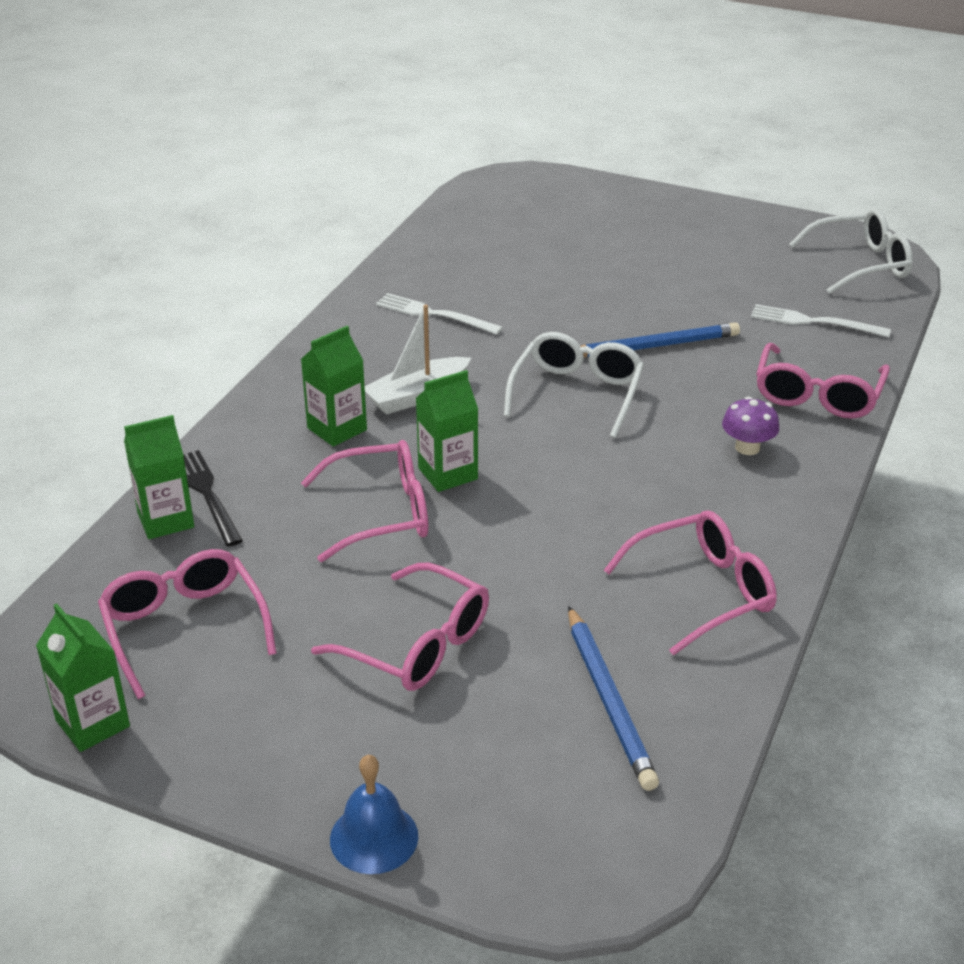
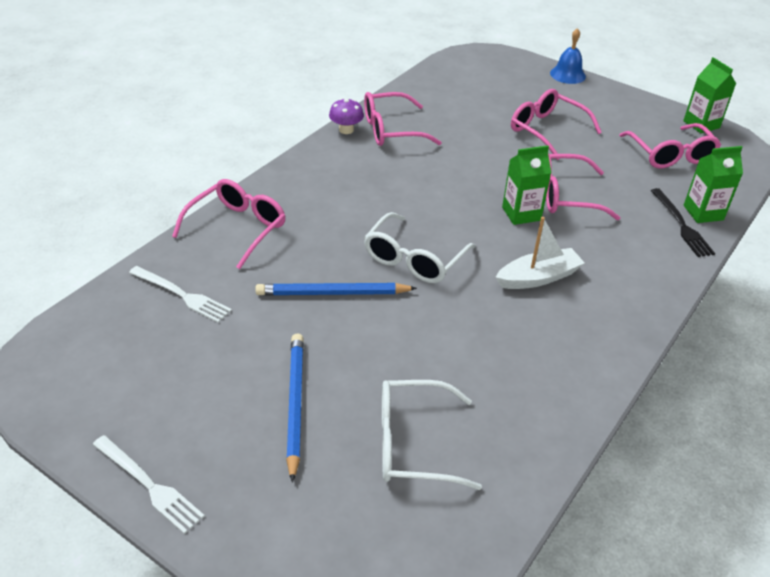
camera: 170 degrees left, 5 degrees up
(337, 429) = (599, 259): green carton -> none
(434, 314) = (517, 365): white fork -> white fork (149, 485)
(608, 700) = (458, 98): blue pencil -> blue pencil (295, 404)
(747, 447) = (315, 199): purple mushroom -> purple mushroom (346, 130)
(860, 264) = (75, 359): white glasses -> white glasses (413, 444)

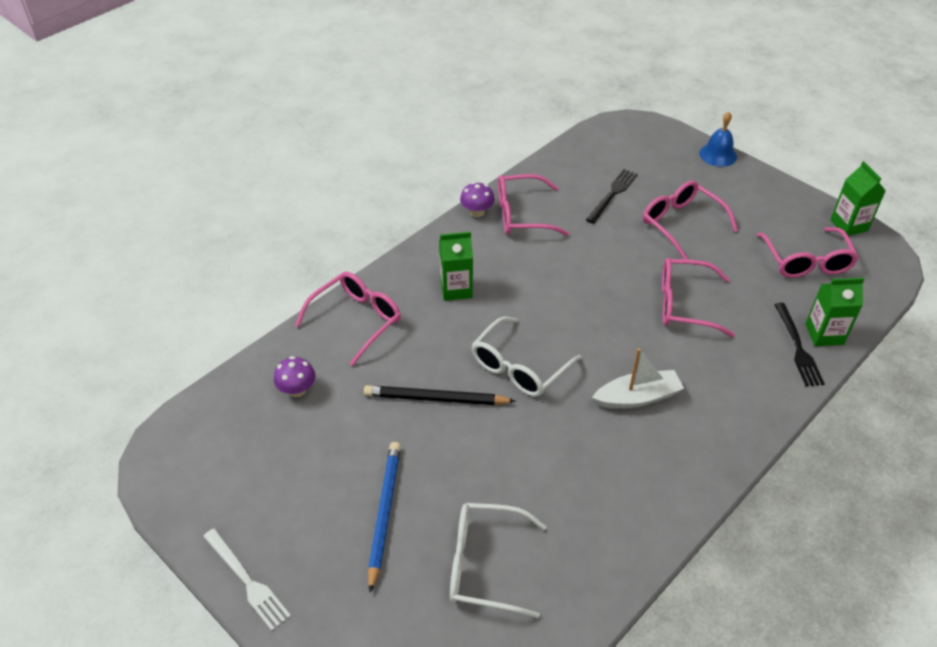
camera: 10 degrees right, 5 degrees up
(182, 295) = (297, 390): white fork -> purple mushroom
(333, 293) = (436, 399): blue pencil -> black pencil
(476, 110) = (612, 194): none -> black fork
(521, 214) = (635, 322): green carton -> green carton (456, 289)

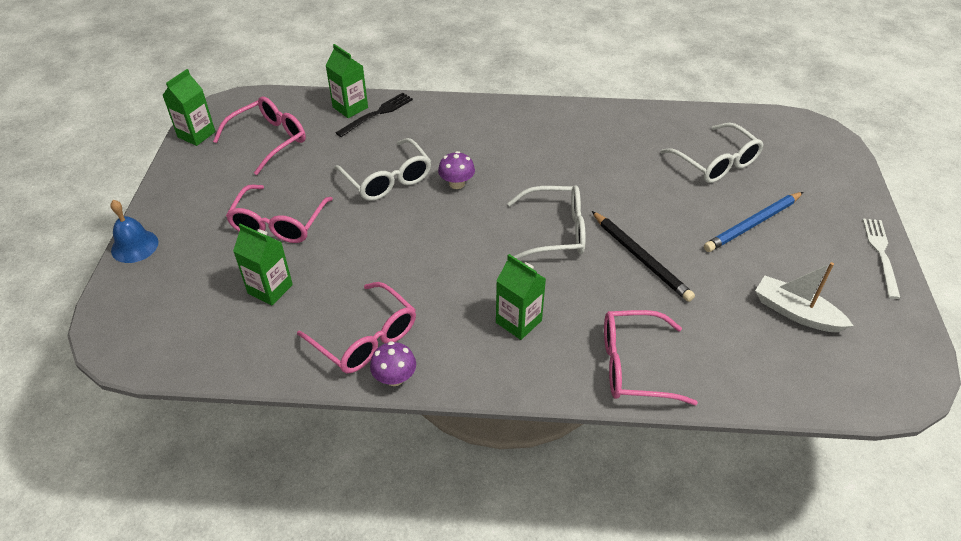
camera: 130 degrees left, 0 degrees up
(297, 390) = (744, 347): purple mushroom -> purple mushroom (456, 183)
(612, 194) = (270, 289): black fork -> green carton
(637, 397) = (510, 162): white boat -> white boat (796, 312)
(685, 304) = (387, 179): pink glasses -> white glasses

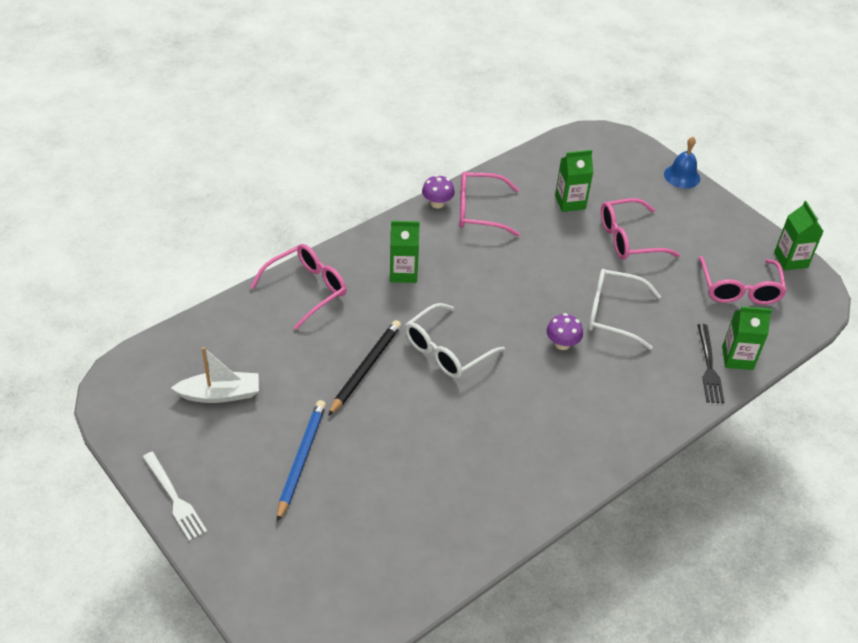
camera: 135 degrees right, 0 degrees up
(279, 223) = (629, 239): pink glasses -> pink glasses turned 75 degrees counterclockwise
(640, 258) = (365, 368): black pencil -> black pencil turned 105 degrees clockwise
(716, 162) = (381, 514): white glasses -> none

